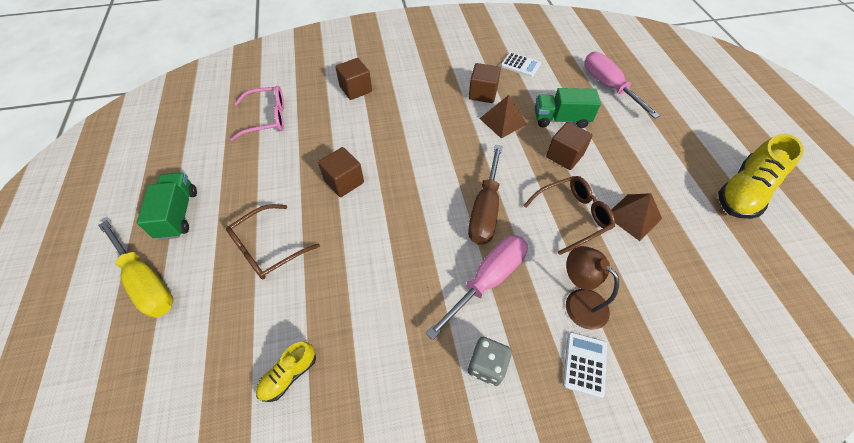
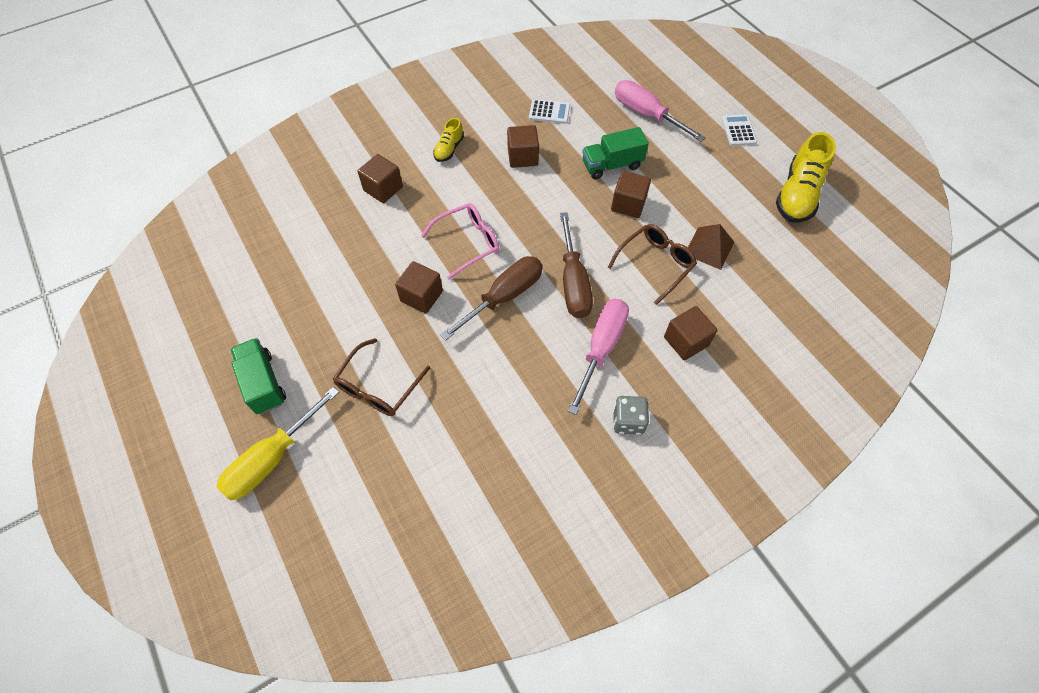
camera: 20 degrees left, 5 degrees up
(146, 282) = (272, 458): yellow screwdriver -> yellow screwdriver turned 105 degrees clockwise
(267, 118) = (300, 251): pink glasses -> pink glasses (468, 243)
(289, 375) = (460, 489): yellow shoe -> yellow shoe (449, 149)
(415, 203) = (504, 297): none -> brown screwdriver
(503, 121) = (555, 183): brown pyramid -> none
(579, 302) = (686, 341): brown lamp -> brown cube
(584, 364) = (706, 392): white calculator -> white calculator (738, 130)

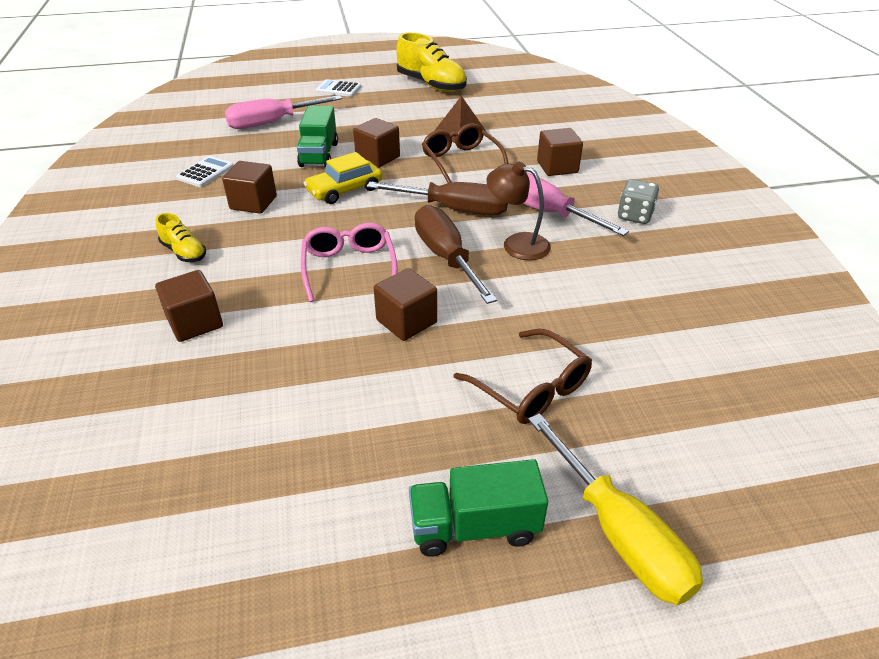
camera: 70 degrees left, 20 degrees down
(542, 339) = (517, 244): none -> brown lamp
(566, 202) = (344, 190): none -> yellow car

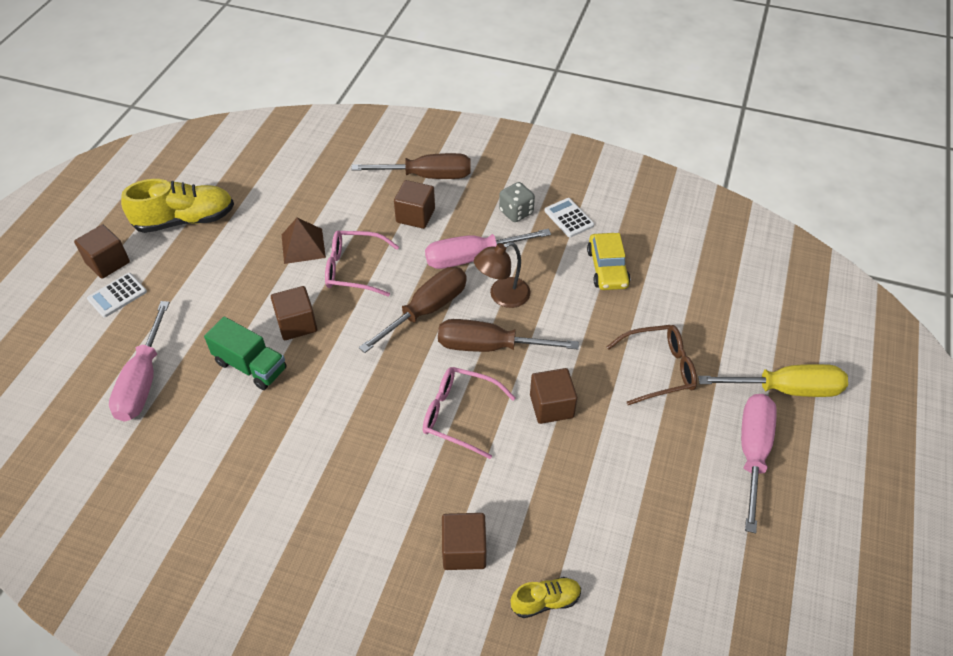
camera: 60 degrees left, 10 degrees up
(184, 252) = (348, 531): yellow shoe -> yellow shoe (545, 601)
(205, 172) = (204, 473): white calculator -> white calculator (568, 218)
(253, 203) = (301, 450): brown cube -> brown cube (108, 262)
(344, 190) = (335, 371): yellow car -> yellow car (607, 268)
(461, 161) = (354, 269): brown glasses -> pink glasses
(474, 526) = (752, 453): green truck -> pink screwdriver
(611, 156) = (427, 176): none -> brown screwdriver

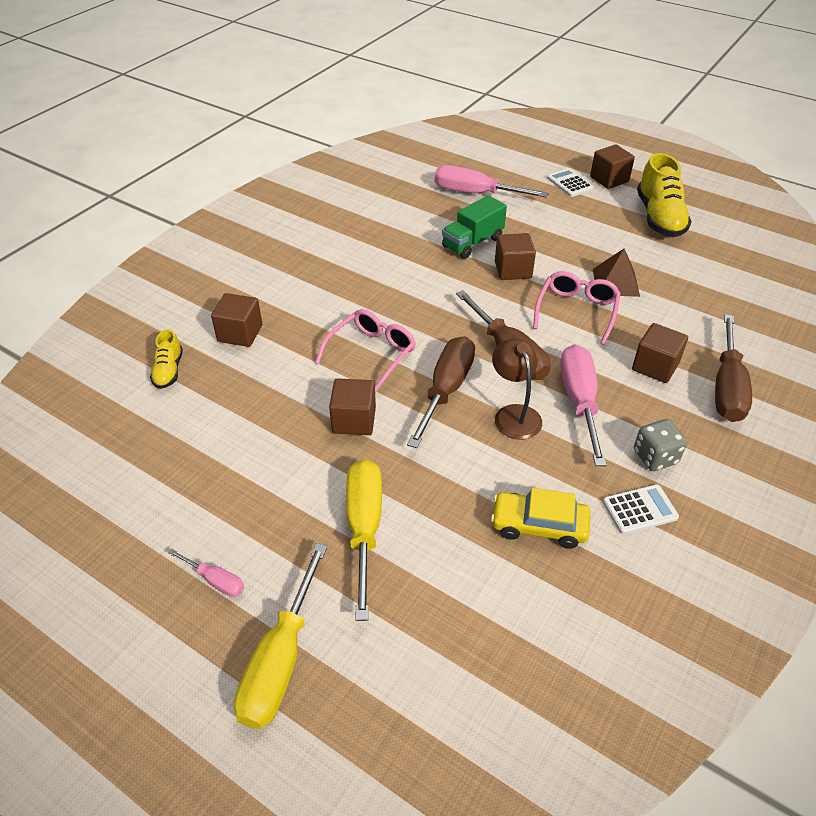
camera: 105 degrees right, 5 degrees down
(659, 369) = (364, 528): brown glasses -> yellow screwdriver
(752, 453) = (215, 580): pink screwdriver -> pink screwdriver, size x0.49

